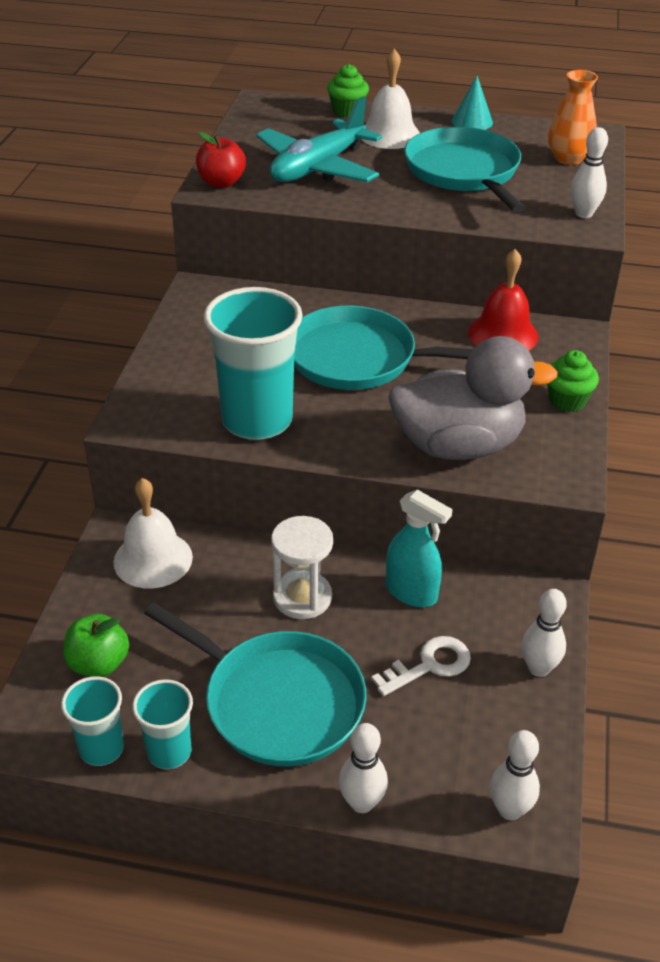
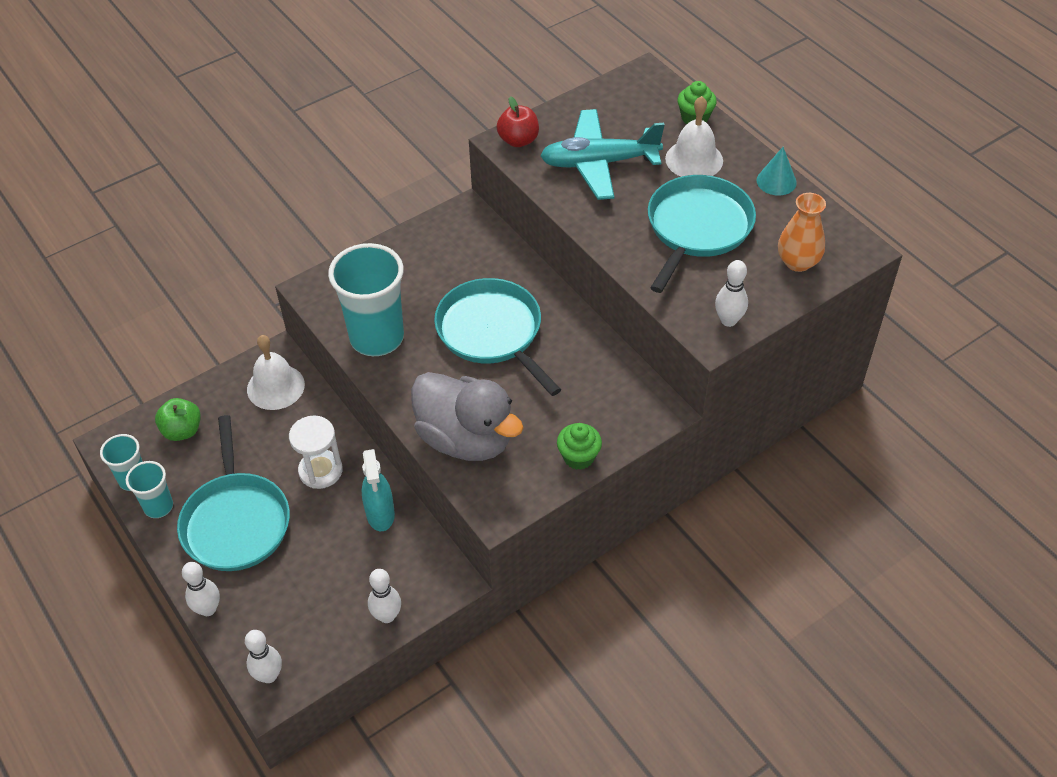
camera: 45 degrees right, 10 degrees up
(430, 665) = (333, 565): white key -> none
(503, 334) = (610, 377): red bell -> none

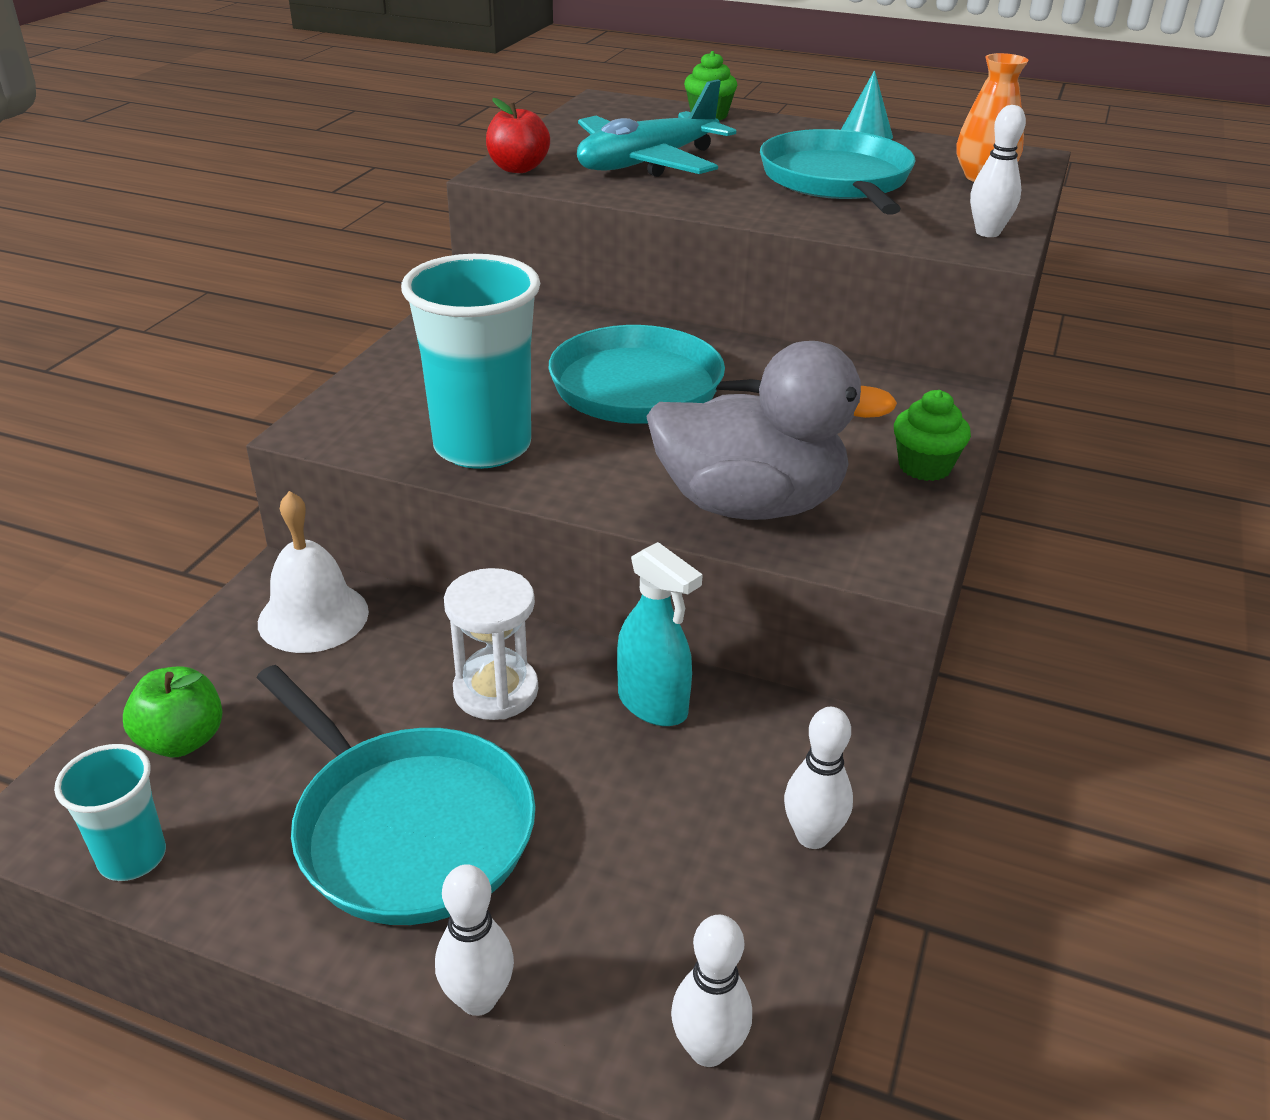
camera: 35 degrees left, 15 degrees down
(158, 506) = (225, 876): turquoise cup -> none
(694, 159) = (753, 139): white bell -> none

